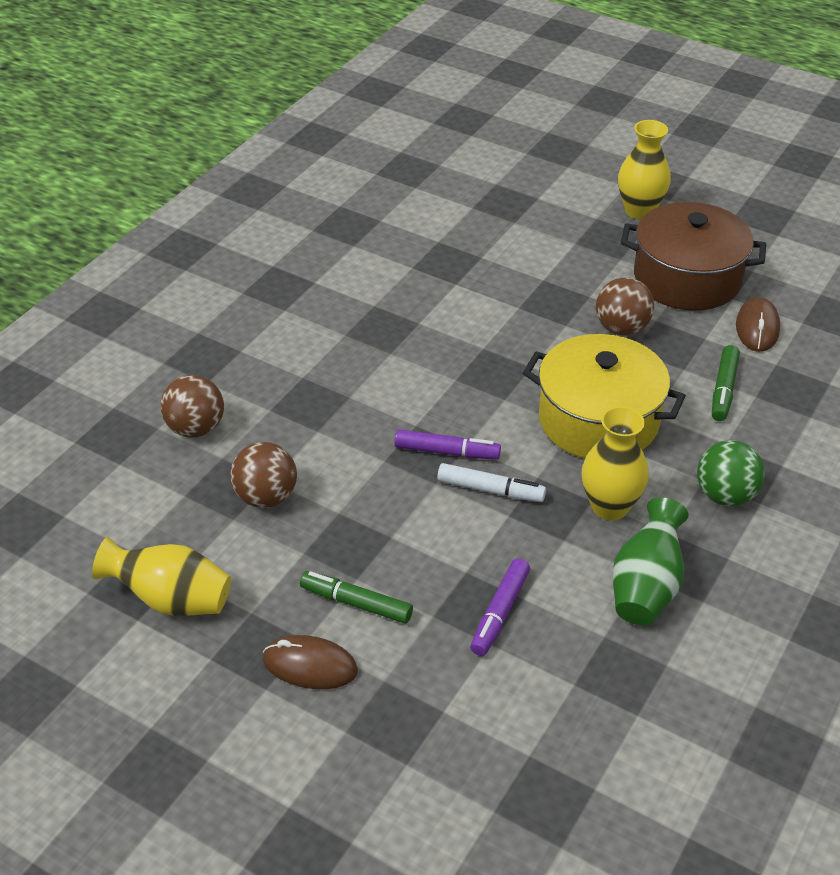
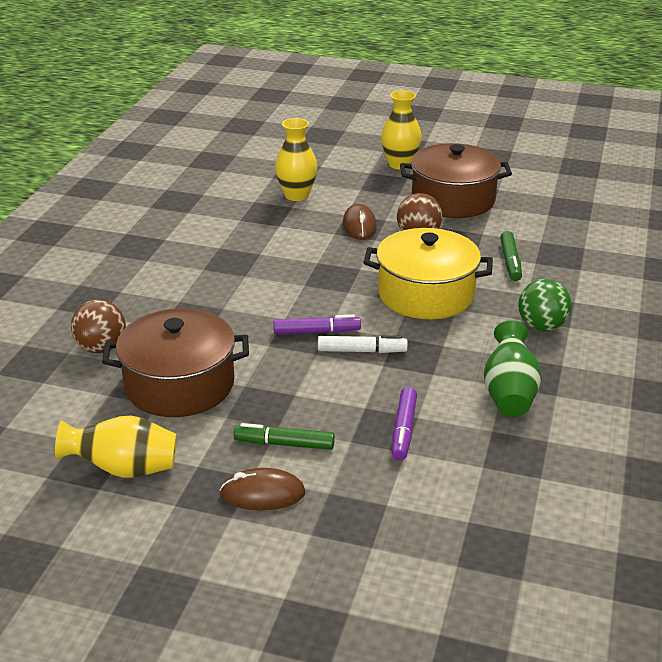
camera: 15 degrees left, 10 degrees down
(266, 497) = (179, 385): brown ball -> brown pot
(610, 507) = (459, 347): yellow vase -> yellow vase (296, 195)
(757, 328) = (517, 222): brown mouse -> brown mouse (359, 225)

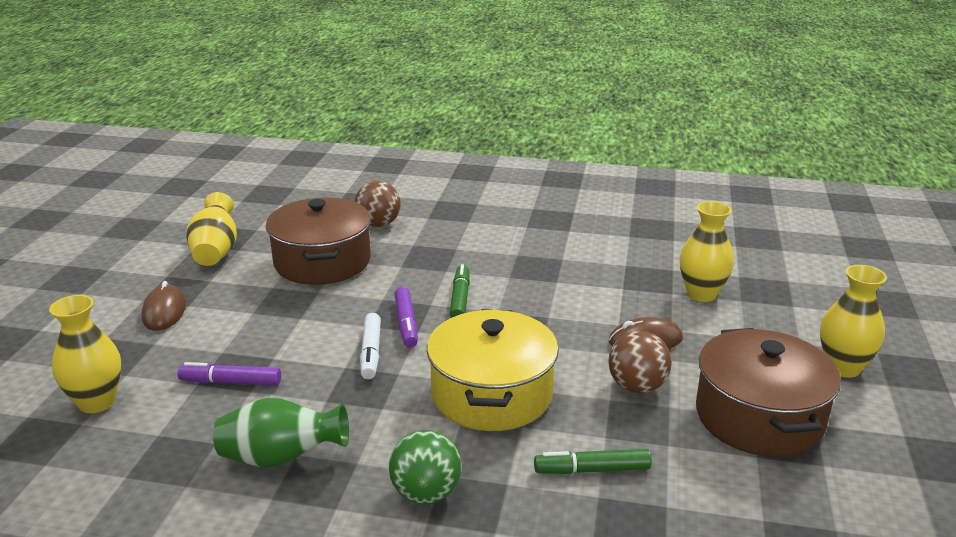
camera: 85 degrees right, 5 degrees down
(285, 444) = (227, 317): green marker -> green marker (460, 299)
(434, 516) = (97, 402): none -> yellow vase

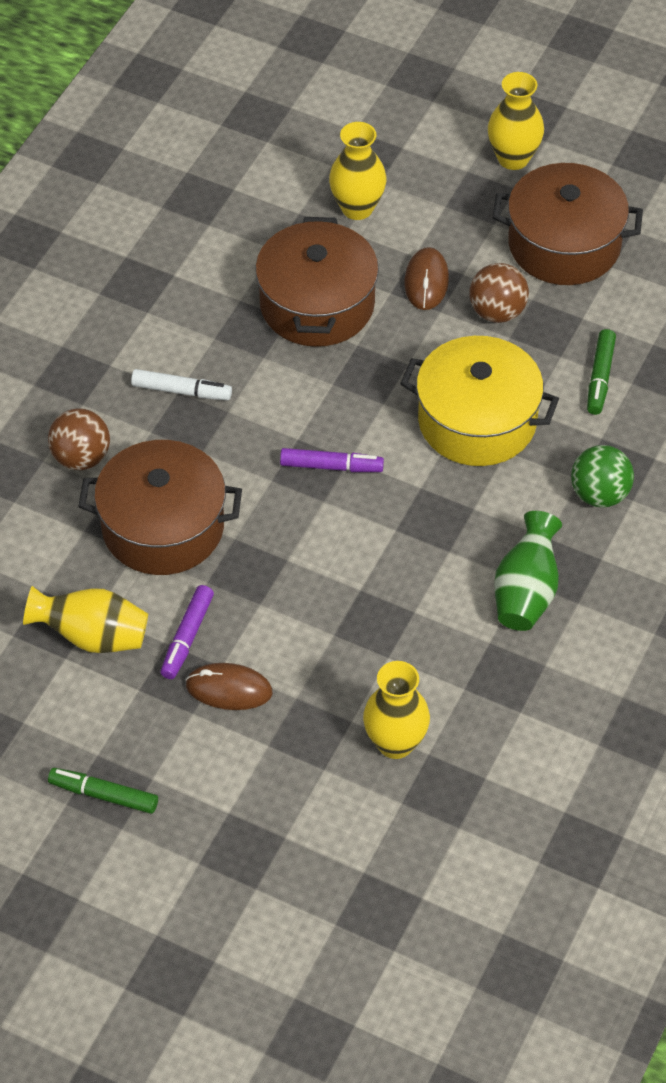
camera: 75 degrees left, 25 degrees up
(231, 382) = (394, 627): purple marker -> purple marker (187, 637)
(371, 352) = (376, 504): white marker -> white marker (181, 391)
(460, 299) = (297, 411): green marker -> green marker (104, 795)
(580, 291) = (317, 304): none -> brown pot

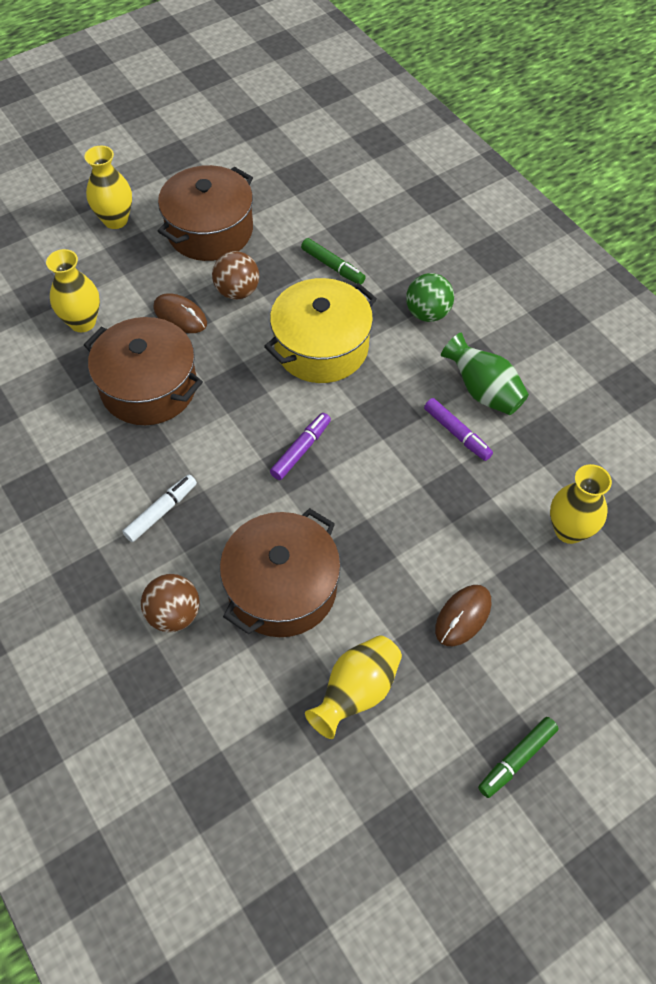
camera: 60 degrees left, 5 degrees up
(187, 637) = (397, 621): purple marker -> purple marker (456, 433)

